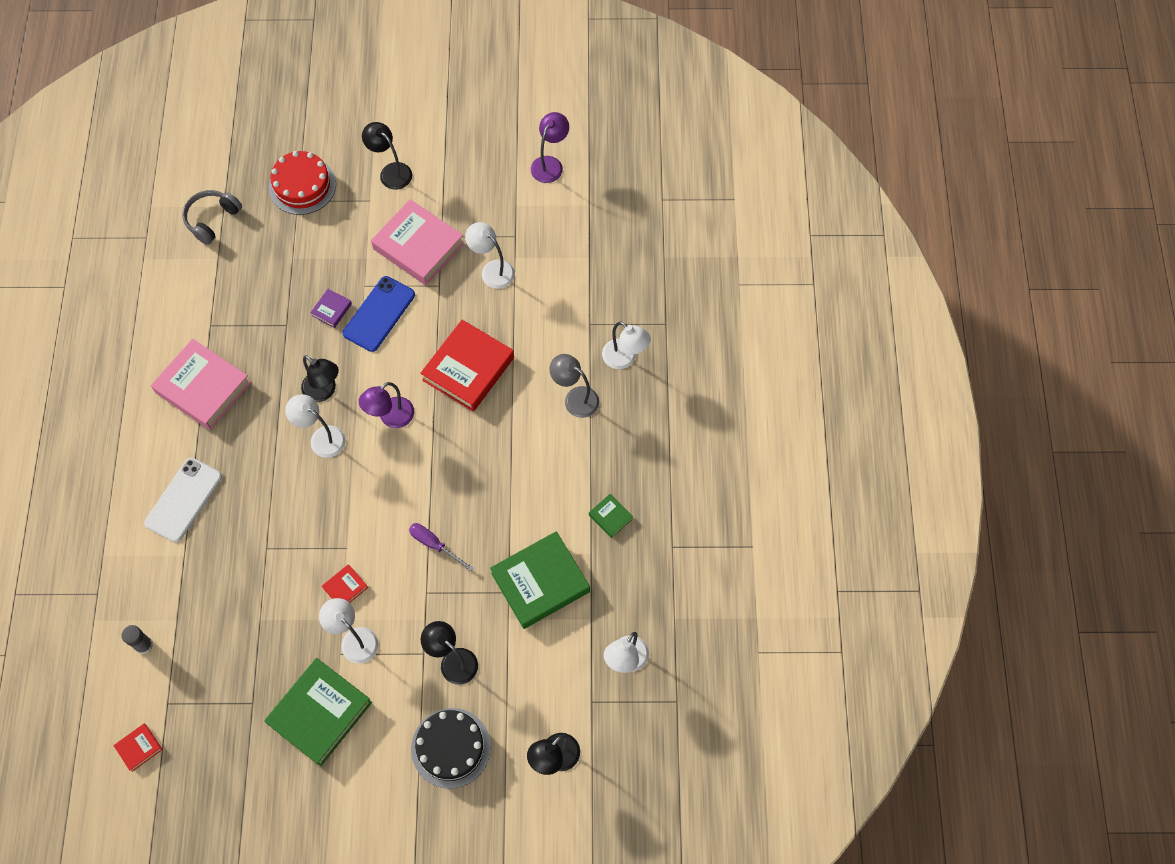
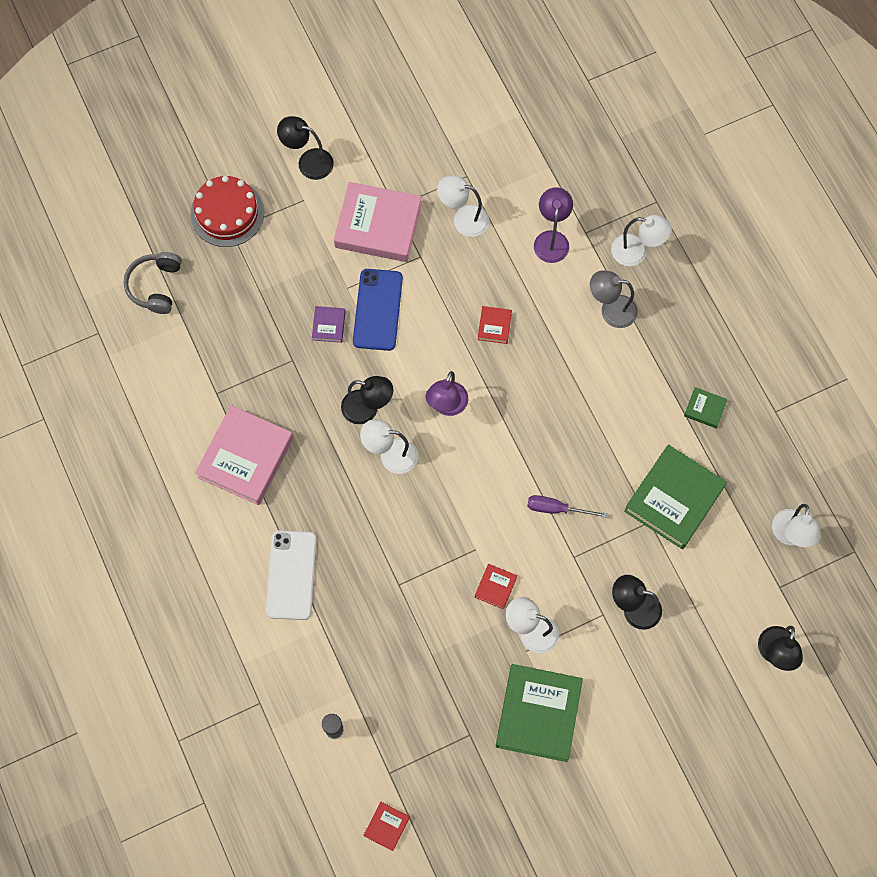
camera: 25 degrees left, 5 degrees up
(203, 387) = (246, 458): pink book -> pink book turned 75 degrees counterclockwise
(451, 747) = (676, 688): black cake -> none
(468, 369) = (494, 326): red book -> red book, size x0.45
(550, 164) = (461, 89): purple lamp -> purple lamp (551, 239)

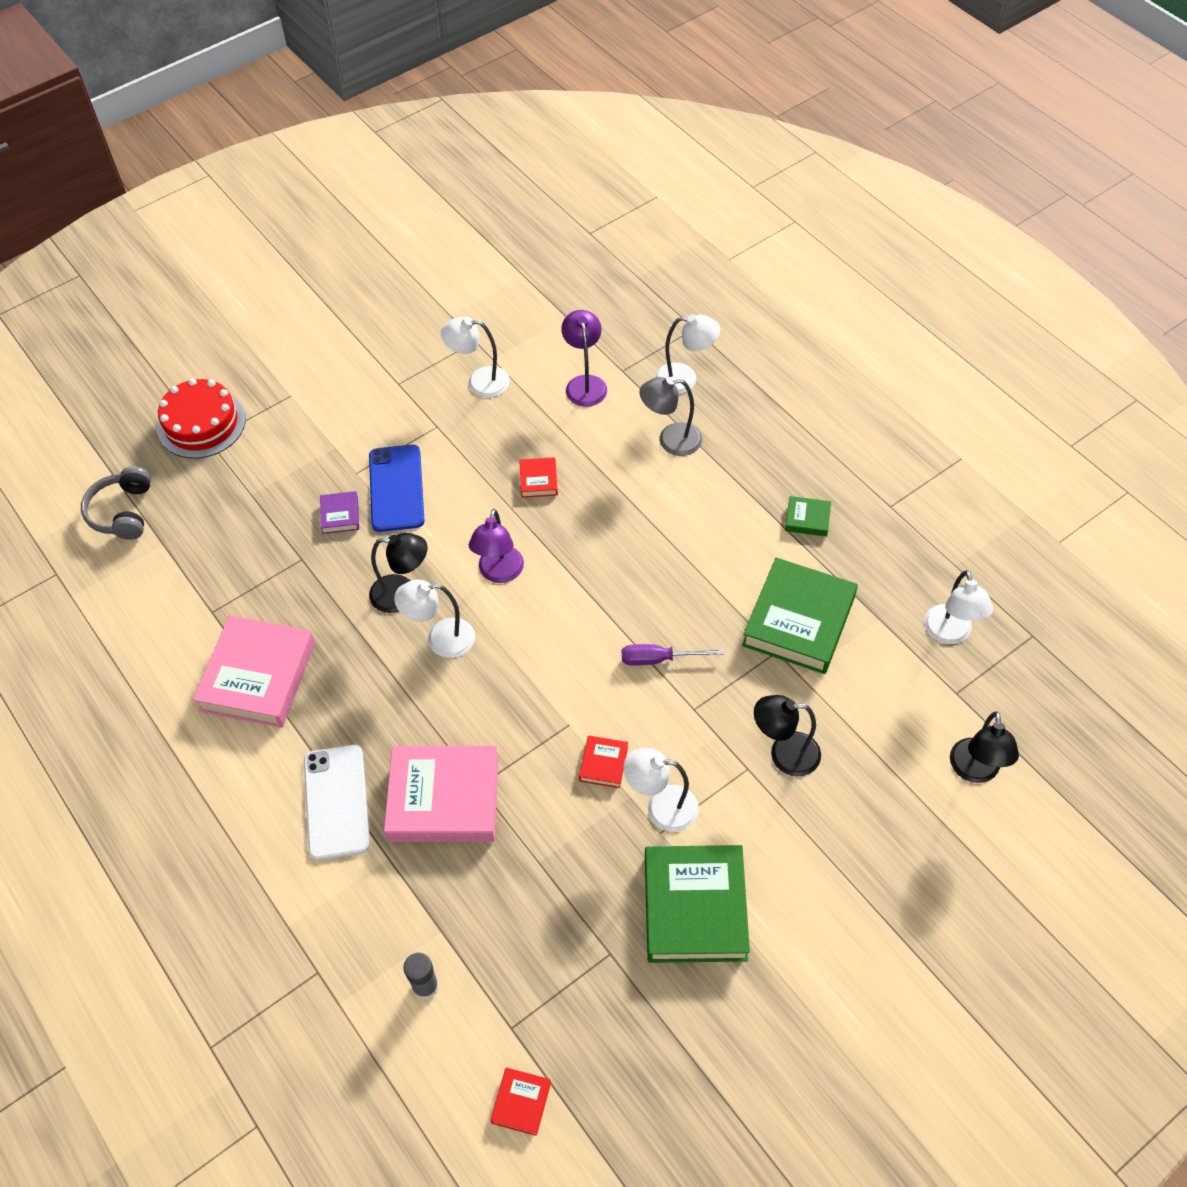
camera: 10 degrees left, 15 degrees down
(308, 162) = (290, 358): black lamp -> none
(378, 226) = (382, 405): pink book -> pink book (444, 799)

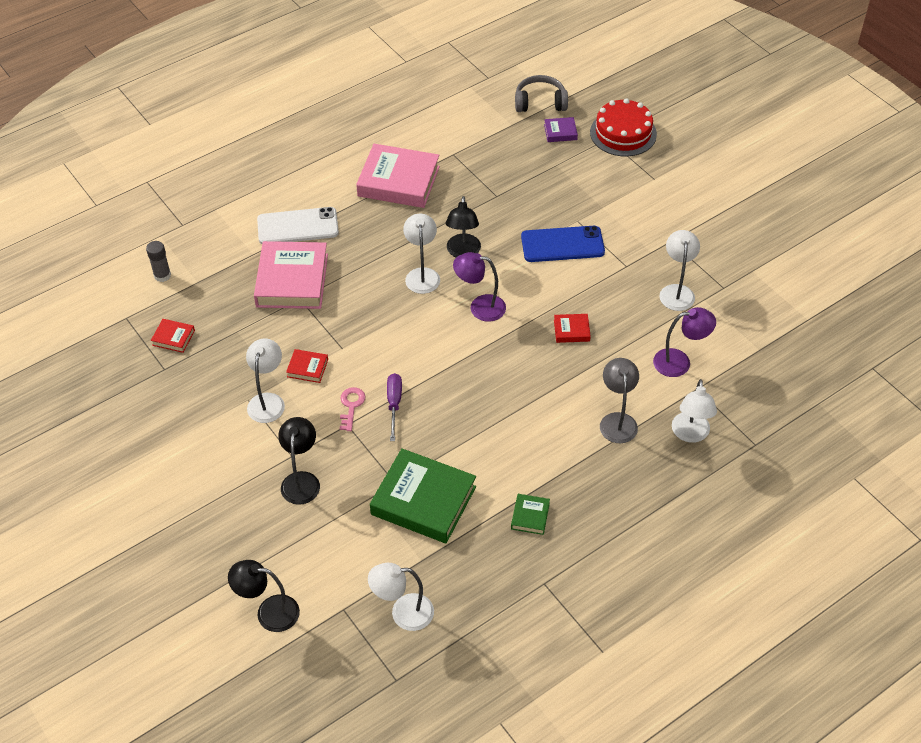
camera: 90 degrees right, 5 degrees down
(340, 515) = (536, 214): purple book -> purple book (560, 132)
(521, 1102) = (78, 323): red book -> red book (173, 338)
(664, 707) = (351, 406): none -> pink key
(695, 908) = (187, 417): green book -> none

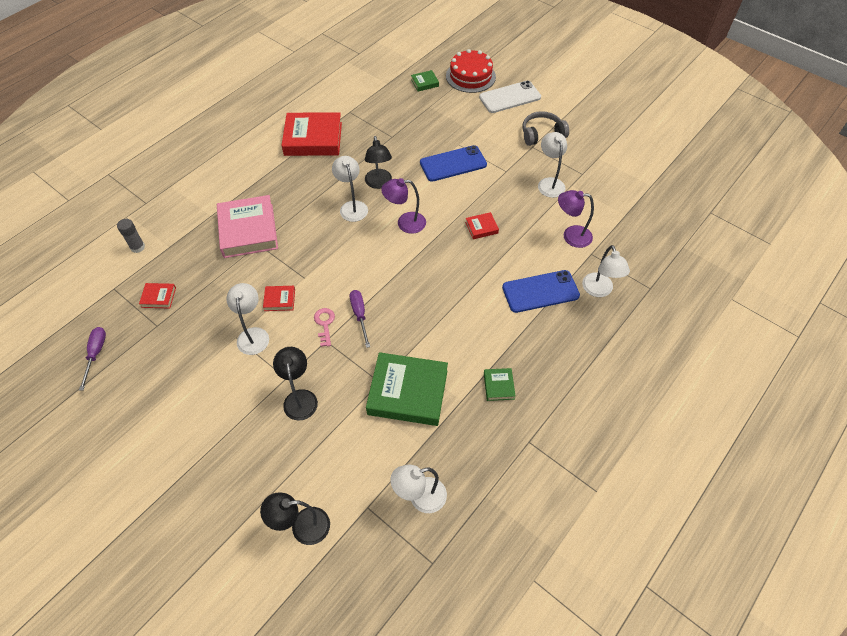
camera: 15 degrees left, 5 degrees up
(93, 386) = (96, 354): none -> purple screwdriver
(298, 226) = (242, 187): white phone -> white phone (510, 97)
(398, 181) = (313, 139): pink book -> red book
(540, 102) = (403, 64): grey headphones -> grey headphones (542, 134)
(560, 132) = (424, 83): purple book -> green book
(617, 421) = (540, 291): grey lamp -> blue phone
(679, 362) = (571, 236): purple lamp -> purple lamp turned 150 degrees counterclockwise

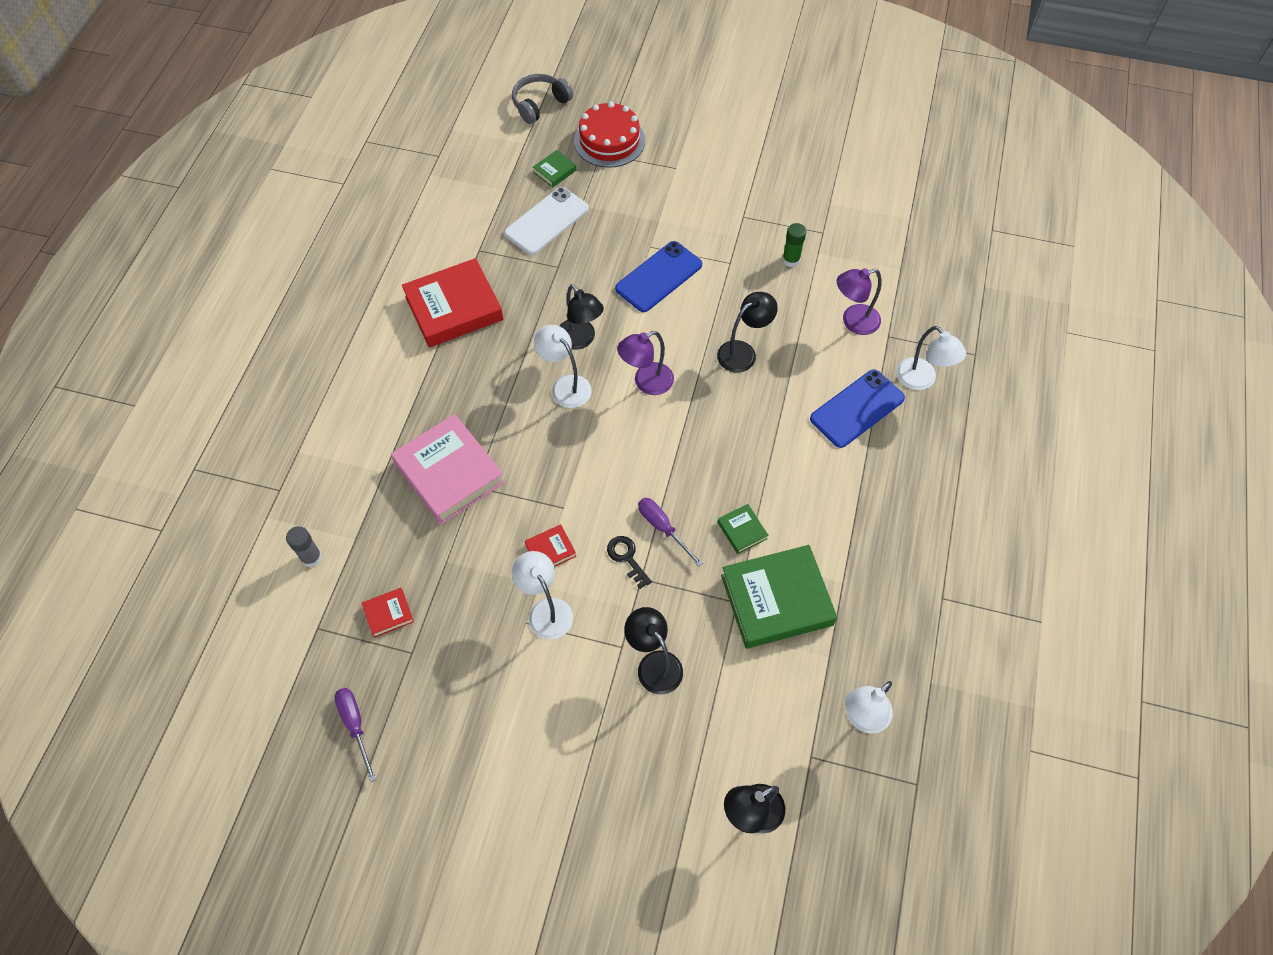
camera: 25 degrees left, 5 degrees up
(324, 324) = (627, 558): pink key -> black key
(481, 227) = (743, 352): red book -> black lamp
(498, 386) = (874, 546): green book -> green book (742, 531)
(510, 97) = (677, 155): white phone -> white phone (547, 221)
(542, 134) = (745, 195): grey headphones -> grey headphones (540, 104)
(549, 183) = (791, 260): white lamp -> green glue stick

